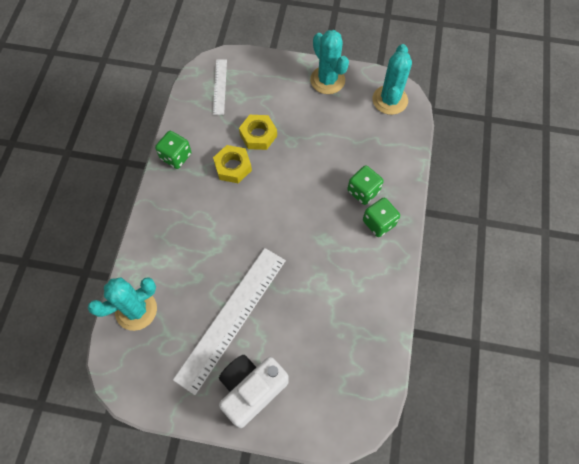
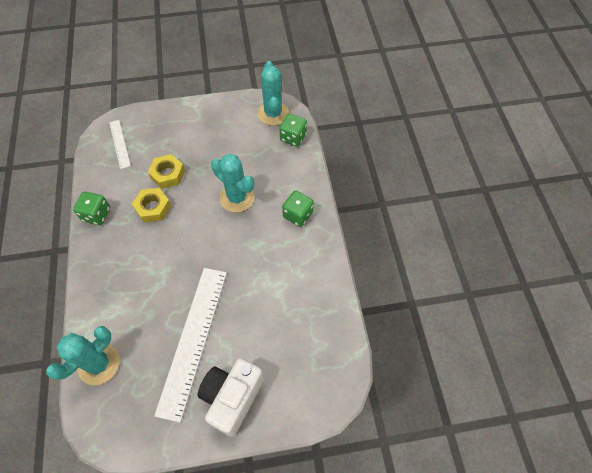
camera: 20 degrees left, 5 degrees down
(327, 80) = (214, 112): turquoise cactus -> turquoise cactus (237, 198)
(363, 191) = (275, 193): green dice -> green dice (293, 137)

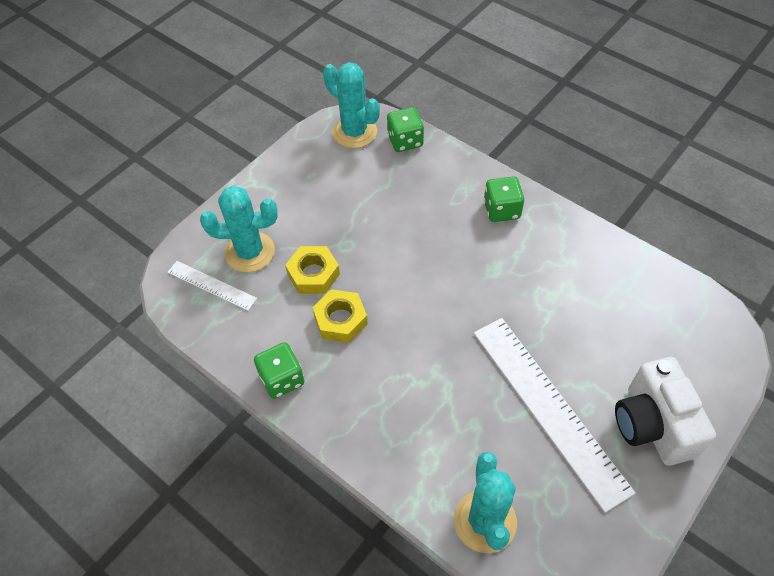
camera: 40 degrees left, 5 degrees down
(237, 198) = (420, 240): turquoise cactus -> turquoise cactus (250, 252)

